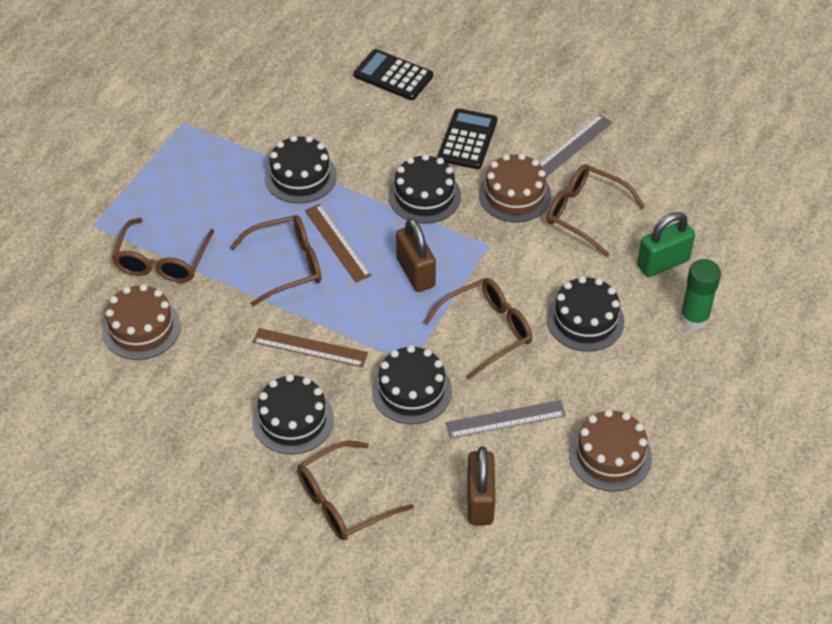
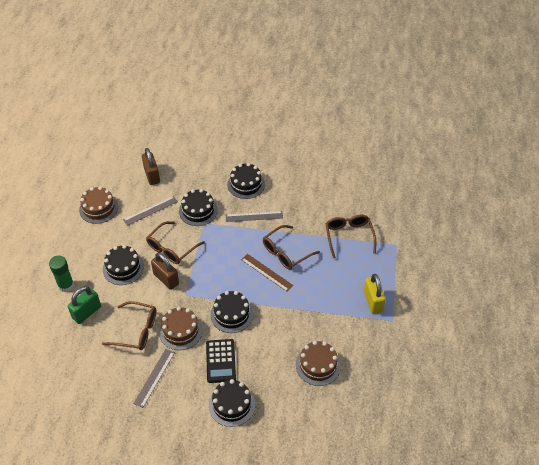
camera: 160 degrees right, 0 degrees up
(141, 328) = (337, 203): brown cake -> brown cake (318, 365)
(194, 154) = (373, 301): none -> yellow padlock
(300, 176) = (306, 305): black cake -> black cake (232, 405)
(310, 348) = (254, 216): brown ruler -> grey ruler
(344, 501) = (209, 161): brown glasses -> none
(393, 76) = (286, 397): black calculator -> none
(415, 272) = (219, 268): brown padlock -> brown padlock (166, 279)

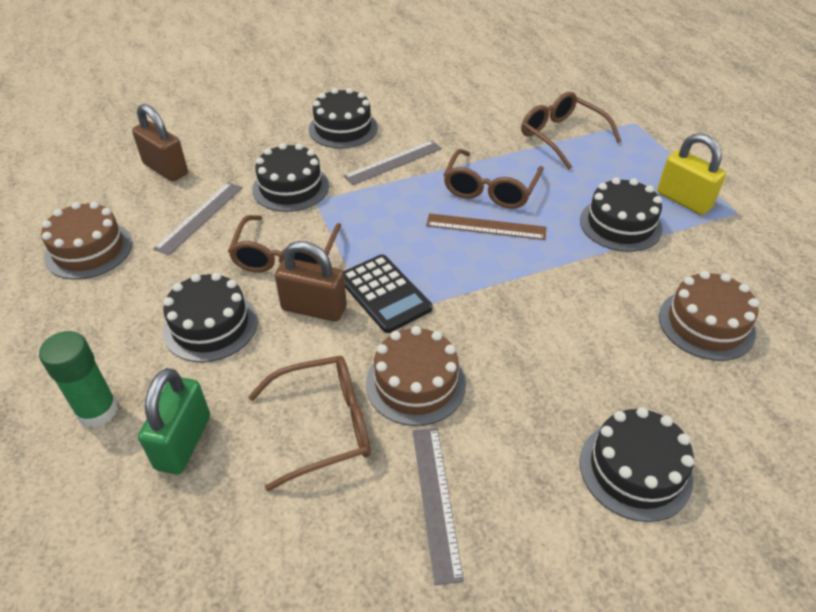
camera: 30 degrees left, 5 degrees down
(220, 361) = (539, 400): black calculator -> black calculator (384, 293)
(231, 314) = (486, 312): black cake -> black cake (620, 224)

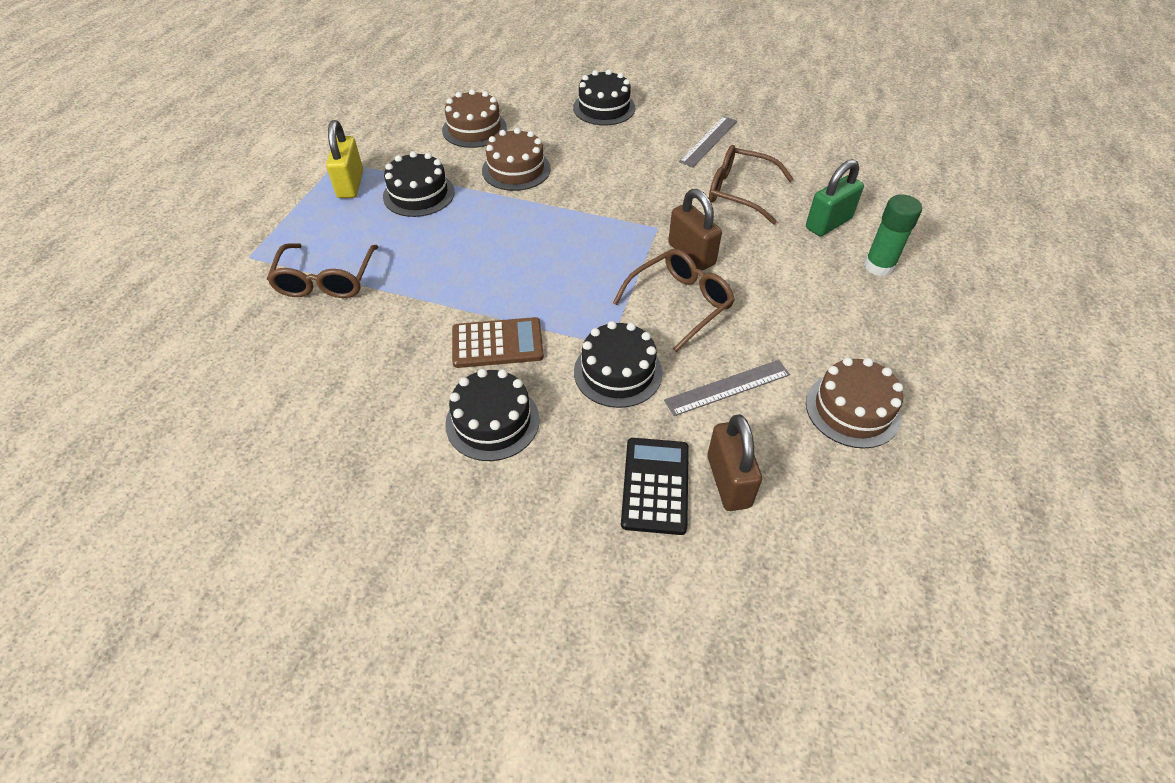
camera: 140 degrees left, 5 degrees up
(210, 325) = (774, 281): black cake -> none
(384, 293) = (633, 238): black calculator -> black calculator (655, 485)
(393, 162) = (497, 343): grey ruler -> brown calculator
(415, 383) = (668, 184): brown cake -> brown cake (516, 169)
(486, 227) = (507, 242): brown ruler -> none
(490, 189) = (458, 268): brown glasses -> none

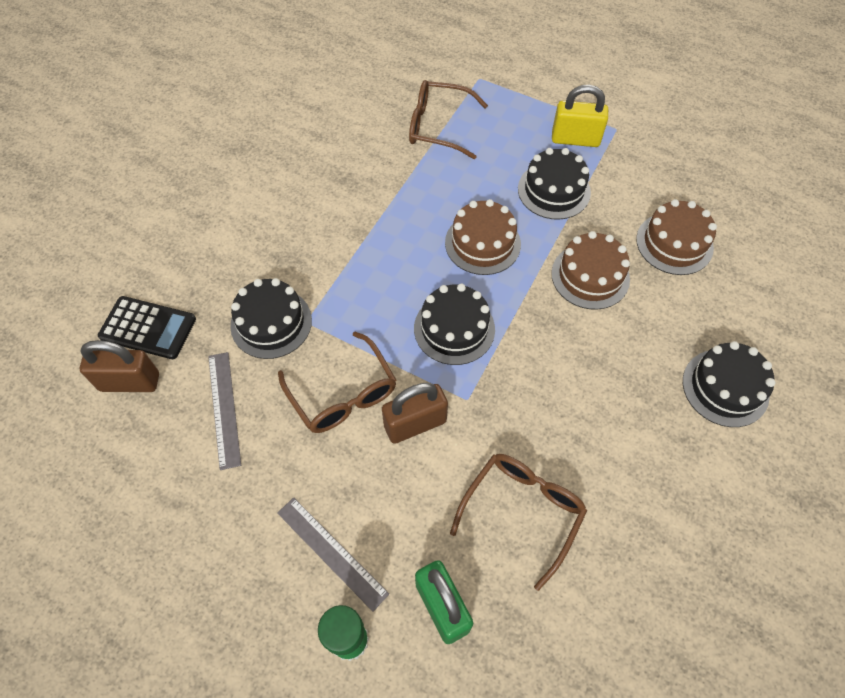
camera: 100 degrees right, 10 degrees up
(492, 421) = (249, 228): black cake -> black cake (454, 328)
(497, 343) = (331, 238): brown calculator -> none
(708, 141) = (641, 504): grey ruler -> grey ruler (332, 552)
(852, 409) = (159, 515): brown cake -> brown cake (482, 243)

